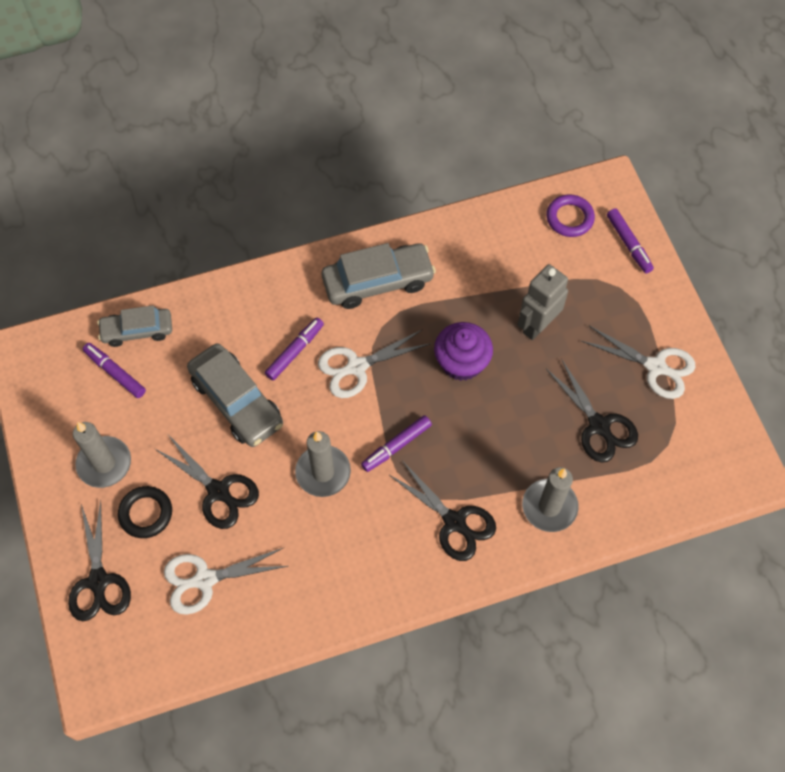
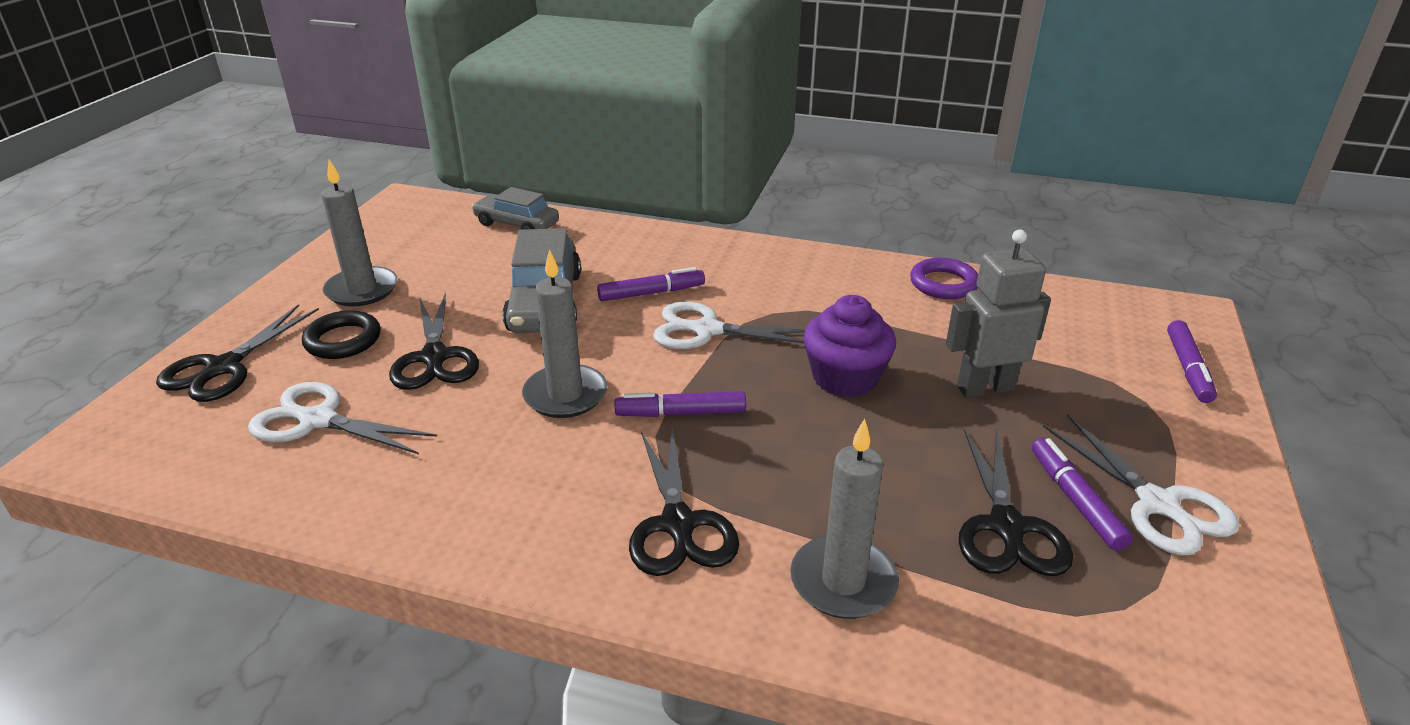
camera: 35 degrees right, 30 degrees down
(115, 373) = (460, 240): purple marker -> purple marker (1075, 500)
(378, 282) = (803, 281): grey car -> none
(569, 218) = (1107, 318): purple ring -> purple ring (943, 284)

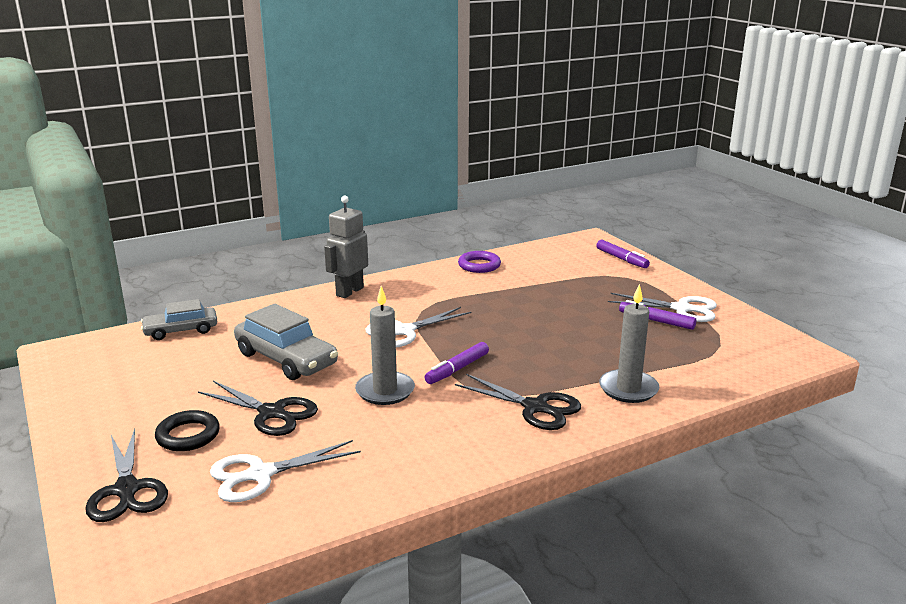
camera: 45 degrees left, 10 degrees down
(362, 290) = (141, 408): grey candle -> none
(651, 293) = (341, 328): purple marker -> none
(845, 378) = (504, 321): purple cupcake -> none
(985, 388) = (564, 298): grey robot -> grey robot (349, 291)
(1007, 527) = (650, 341): black scissors -> none

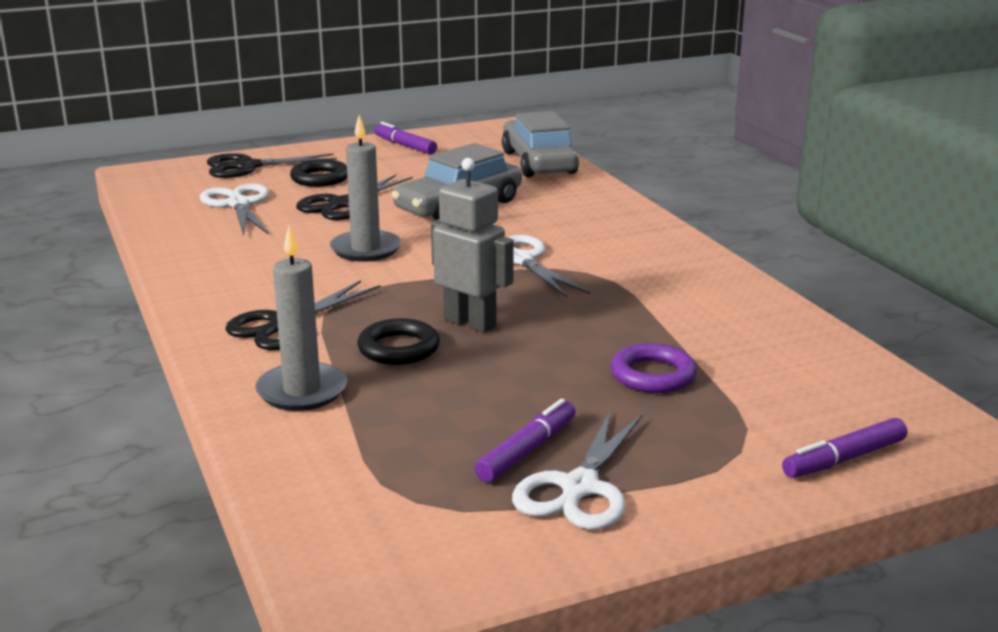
camera: 95 degrees right, 0 degrees up
(181, 330) = (539, 163): grey car -> grey car, size x1.54
(349, 291) = (649, 231): grey robot -> grey robot (470, 323)
(457, 369) = (403, 286): purple marker -> purple marker (405, 146)
(479, 265) = (768, 316): purple ring -> purple ring (653, 375)
(556, 363) = (398, 348): none -> black ring

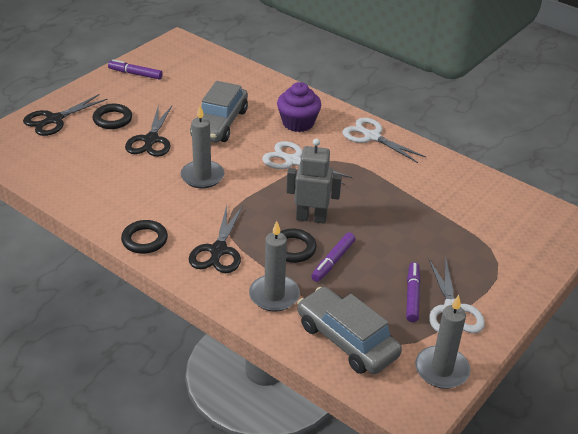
camera: 30 degrees left, 15 degrees up
(203, 292) = (144, 240): none -> black ring
(238, 204) = (85, 158): white scissors -> white scissors (371, 136)
(464, 560) = (441, 370): none -> grey candle
(539, 163) = (230, 71): grey car -> grey car (347, 340)
(576, 225) = (298, 123): none -> purple cupcake
(653, 375) = (426, 227): purple ring -> none
(843, 459) = (540, 253): purple marker -> purple marker (333, 261)

